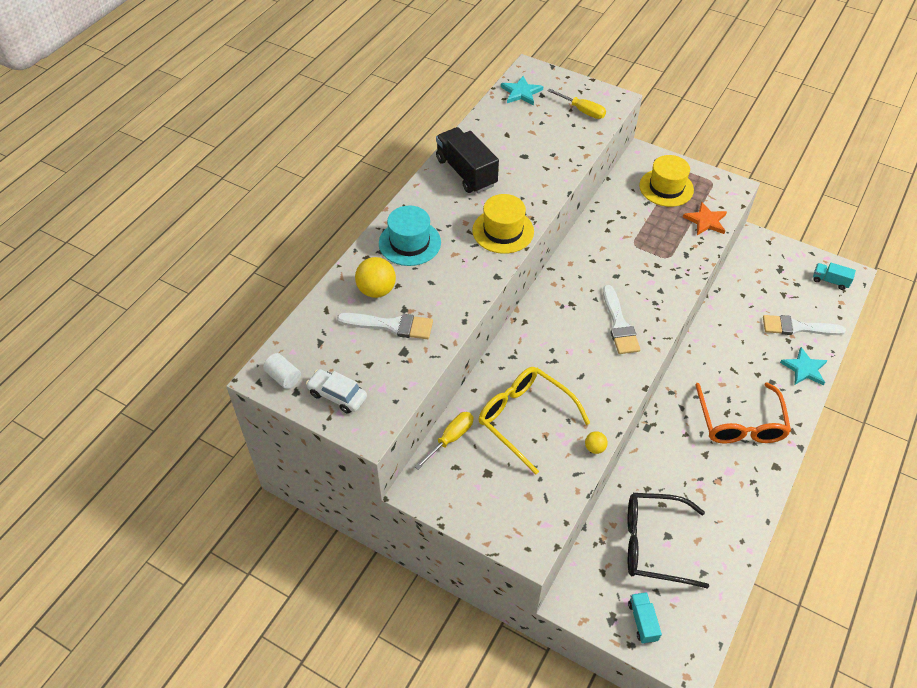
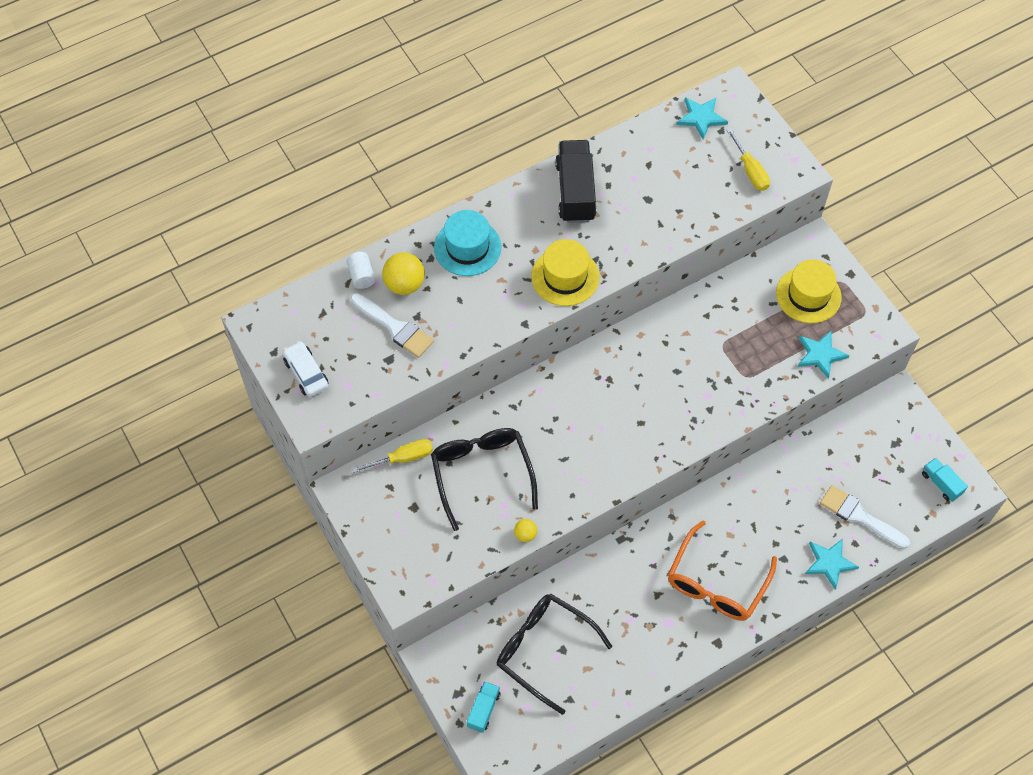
camera: 30 degrees right, 10 degrees up
(283, 377) = (272, 332): white cylinder -> white cylinder (361, 276)
(524, 418) = (481, 472): yellow glasses -> black glasses
(619, 324) = (640, 425): white brush -> none
(706, 221) = (820, 355): orange star -> turquoise star

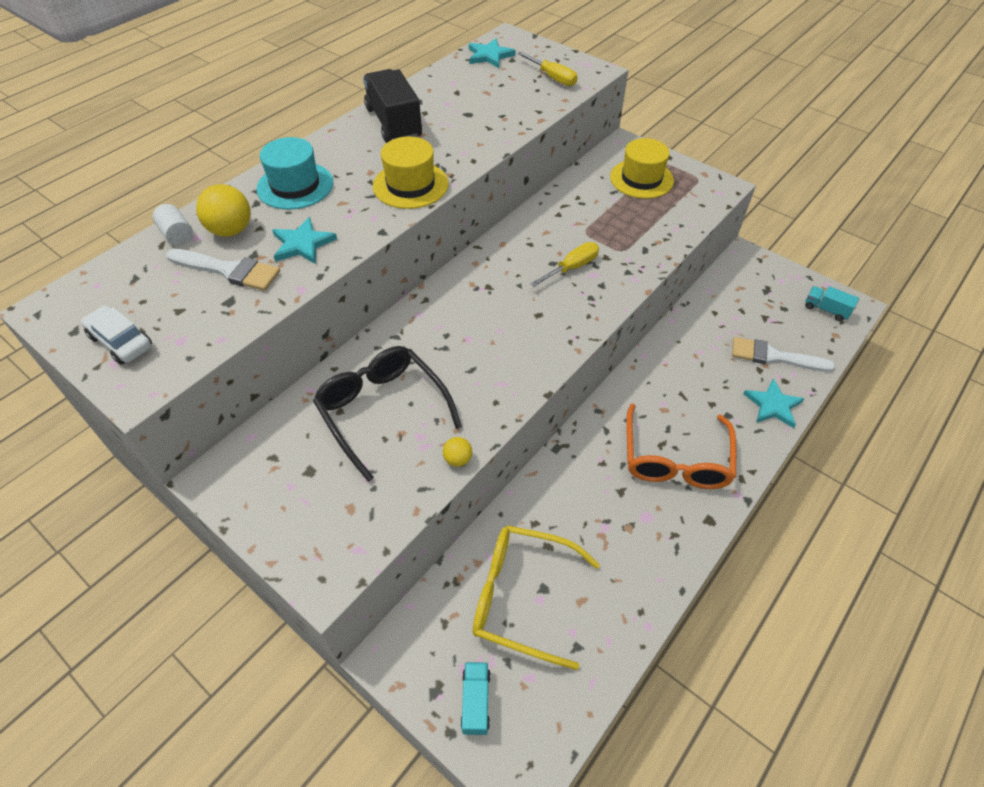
camera: 20 degrees left, 10 degrees down
(403, 458) = (282, 422): yellow screwdriver -> yellow screwdriver (572, 267)
(543, 649) = (520, 596): black glasses -> yellow glasses
(820, 355) = (679, 217): turquoise star -> turquoise star (302, 244)

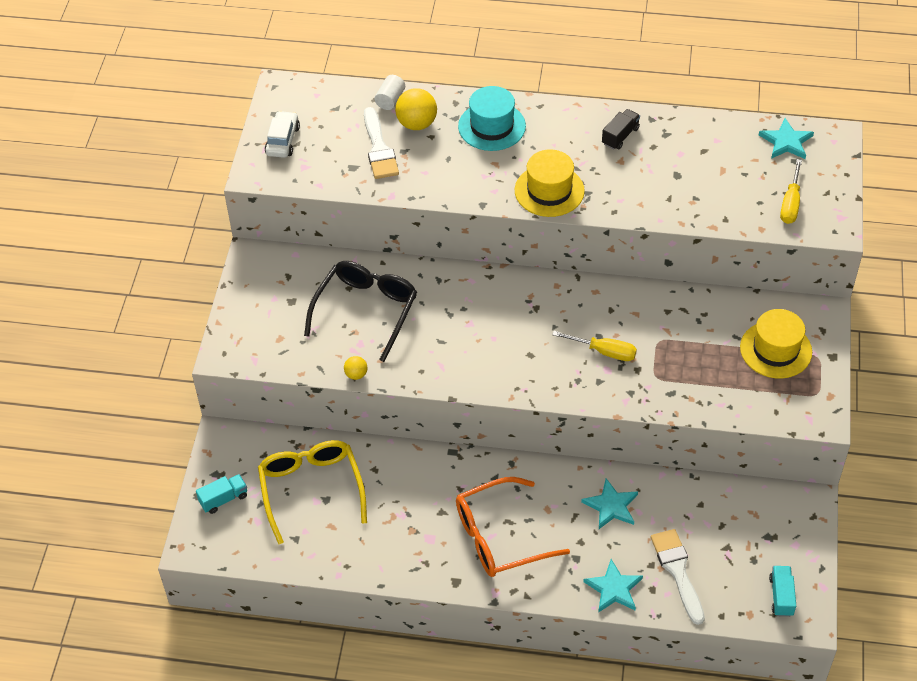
camera: 60 degrees right, 0 degrees up
(302, 244) = (434, 169): turquoise star -> turquoise star (611, 506)
(394, 123) = (620, 136): black truck -> black truck, size x0.52

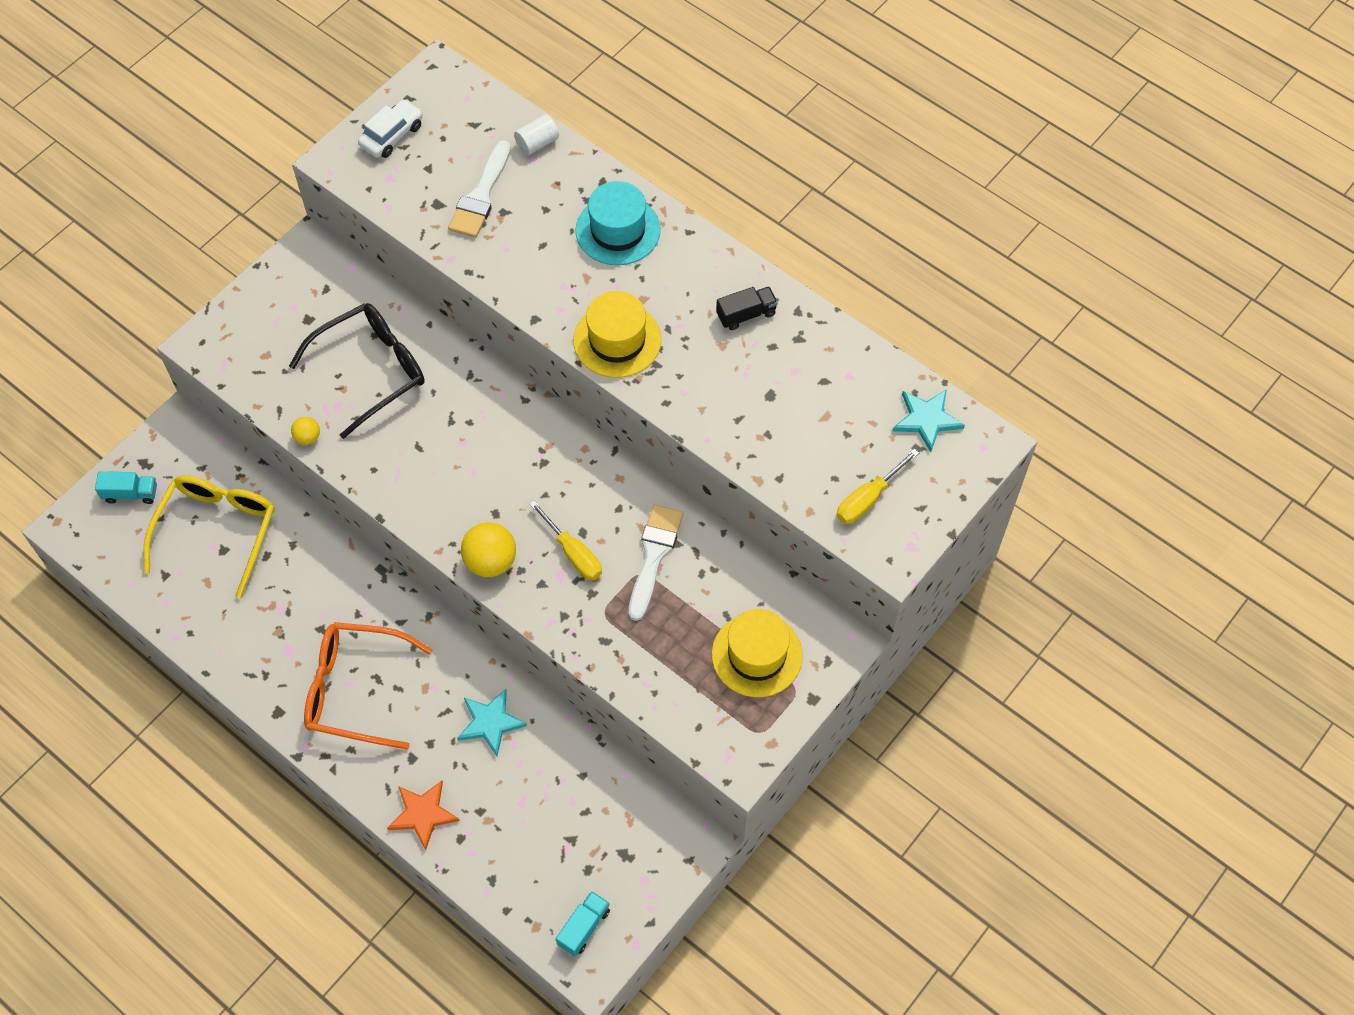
camera: 30 degrees right, 10 degrees up
(417, 124) = (542, 186): yellow ball -> yellow ball (490, 561)
(613, 588) = (423, 814): turquoise star -> orange star
(677, 571) = (501, 834): white brush -> white brush (654, 555)

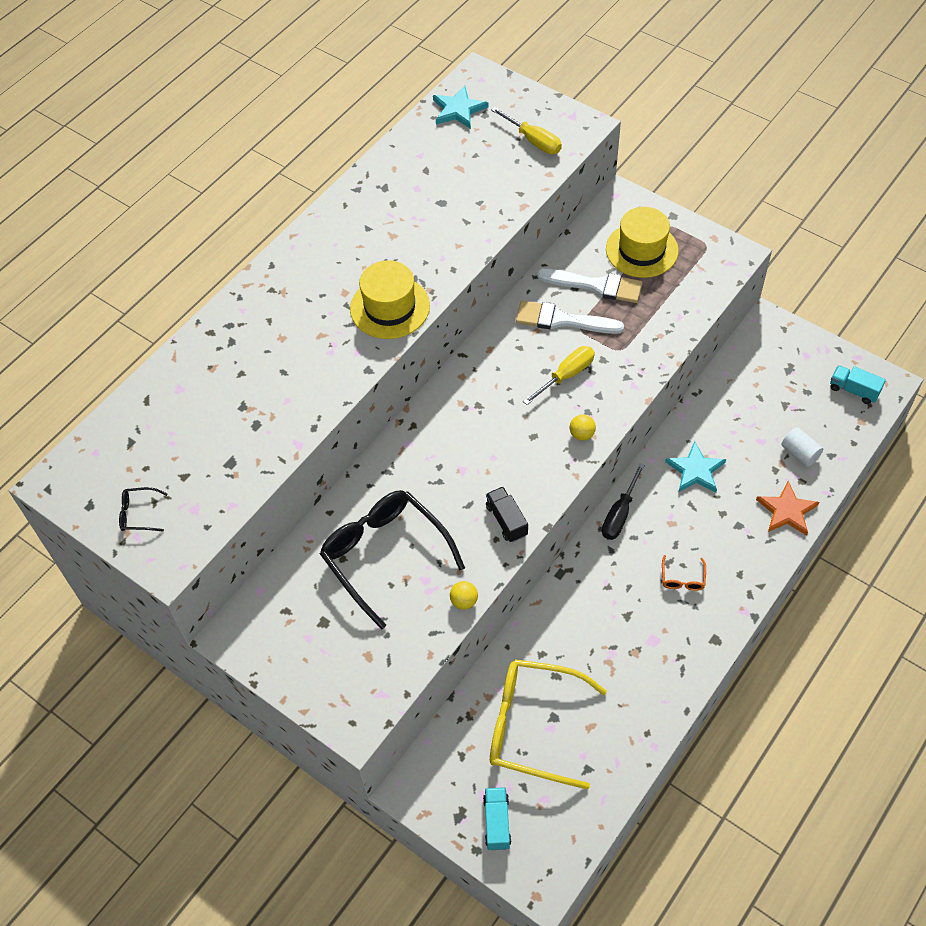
camera: 90 degrees left, 5 degrees down
(354, 689) = (682, 579): orange glasses -> orange glasses, size x0.40
(392, 135) = (138, 514): white car -> black glasses
(443, 635) = (619, 515): none -> black screwdriver
(481, 196) = (222, 427): white brush -> white brush (596, 286)
(490, 561) = (582, 434): yellow ball -> yellow ball, size x0.53
(537, 143) = (159, 387): white cylinder -> white cylinder (800, 453)
(618, 230) = (268, 316): turquoise hat -> none
(746, 314) = (360, 221): black truck -> black truck (506, 520)

